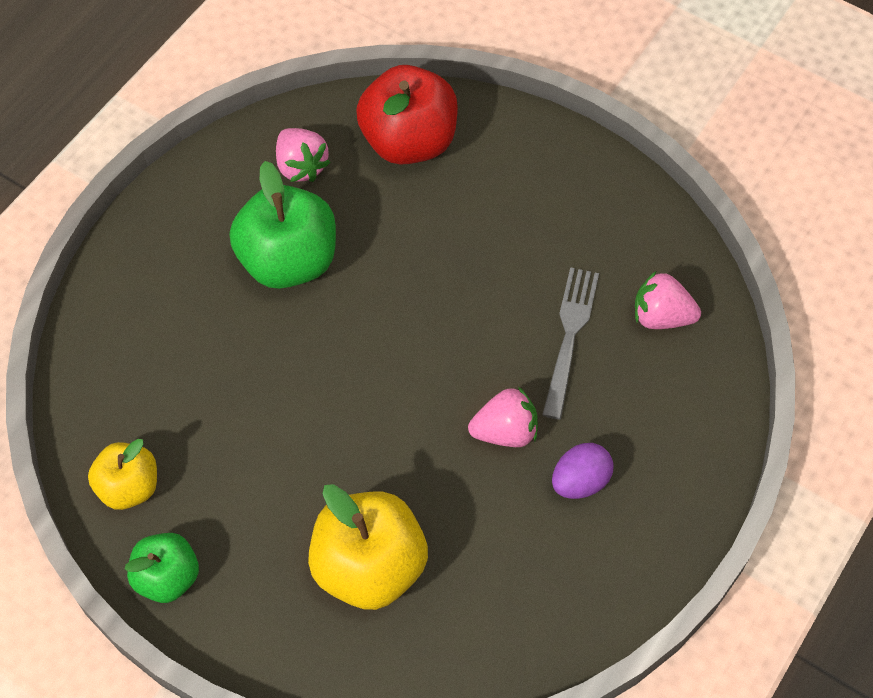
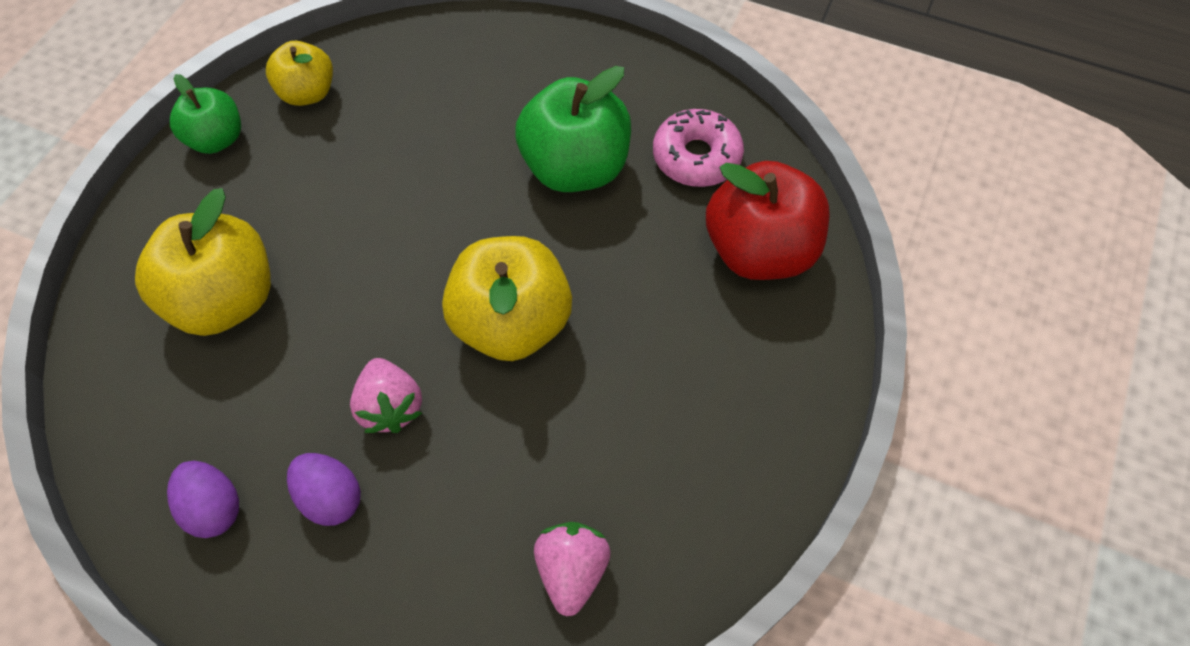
camera: 80 degrees right, 0 degrees up
(301, 166) = (696, 157): pink strawberry -> pink donut
(442, 331) = (511, 323): none -> yellow apple
(569, 336) = (525, 461): grey fork -> none
(576, 573) = (213, 508): none -> purple egg

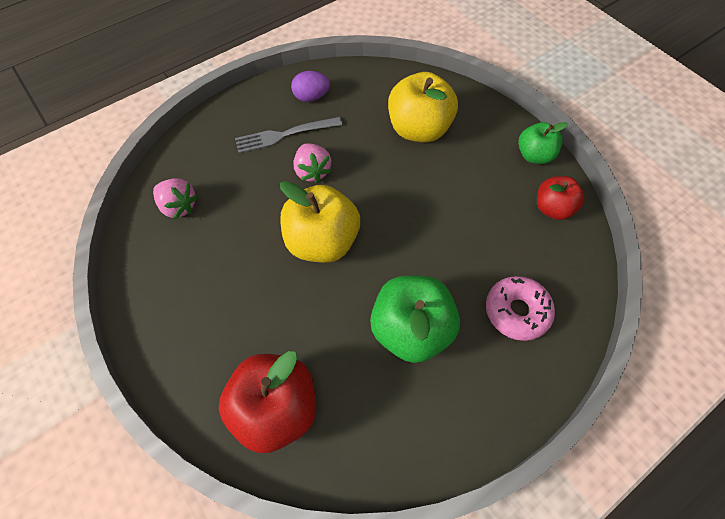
camera: 120 degrees right, 0 degrees up
(308, 93) = (553, 208): yellow apple -> red apple
(331, 497) = (285, 135): purple egg -> grey fork
(390, 407) = (312, 171): pink strawberry -> pink strawberry turned 120 degrees counterclockwise
(696, 157) = (375, 416): pink donut -> pink donut (517, 311)

